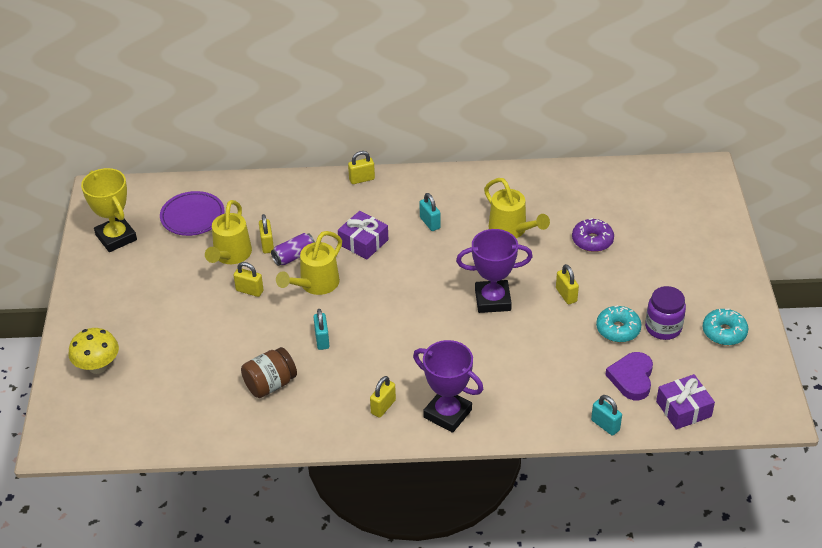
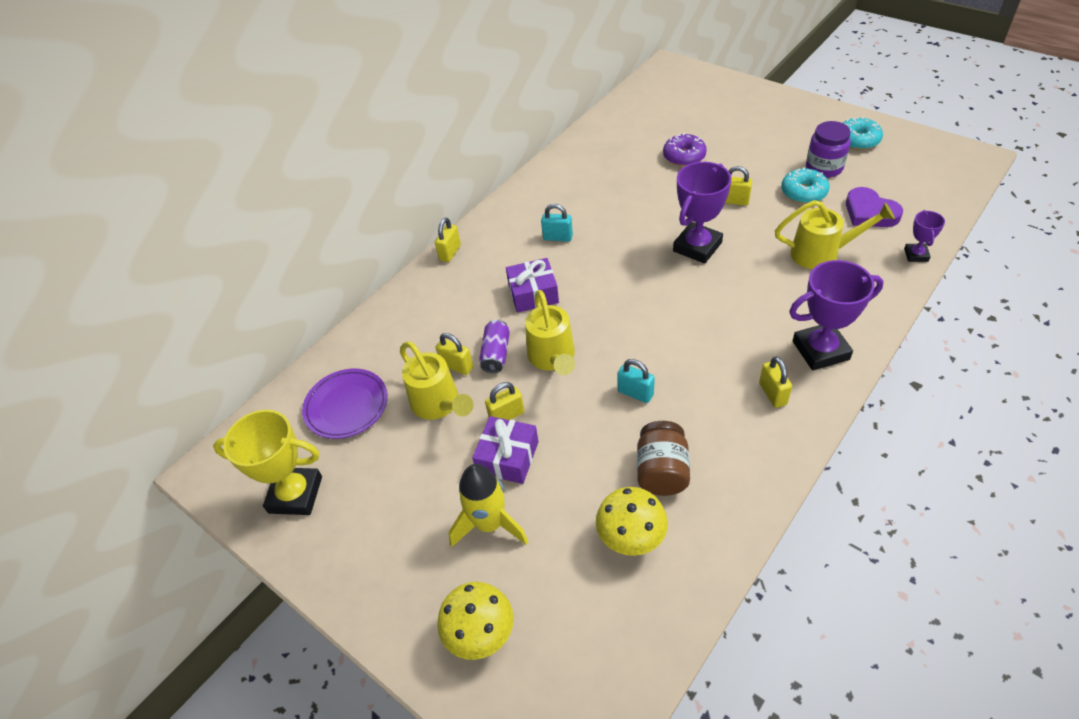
camera: 45 degrees left, 5 degrees up
(167, 329) = (490, 524): none -> yellow rocket
(210, 395) = (631, 538): none -> yellow mushroom
(511, 230) = (622, 193): yellow watering can -> yellow watering can (821, 253)
(605, 425) = (916, 255): turquoise padlock -> purple trophy
(683, 409) = (930, 202): purple gift -> purple gift (507, 457)

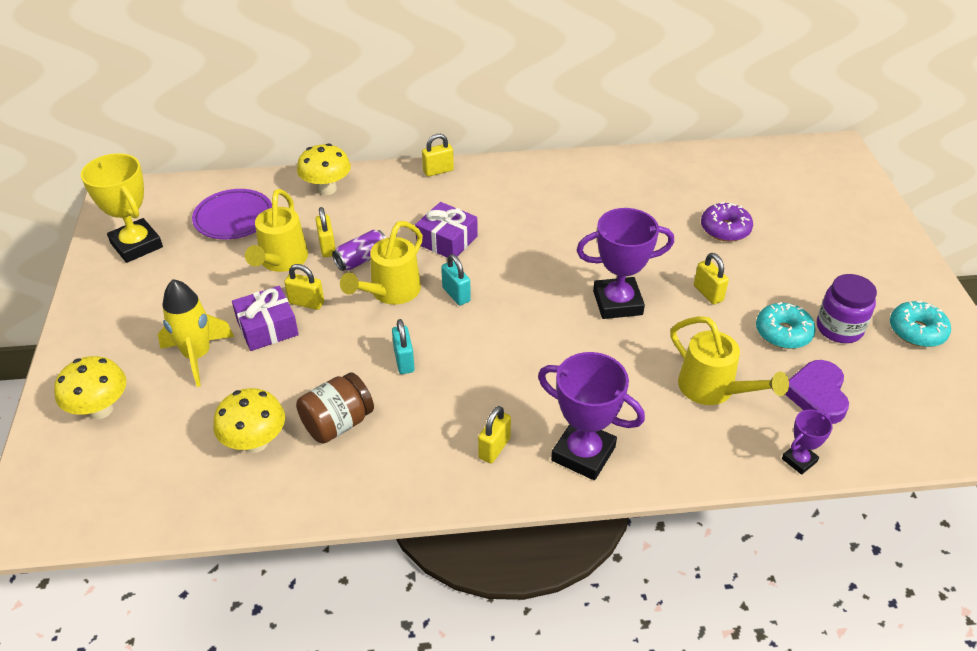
camera: 40 degrees right, 5 degrees down
(387, 327) = (327, 189): none -> yellow mushroom
(558, 237) = (525, 216): turquoise padlock -> turquoise padlock (456, 294)

